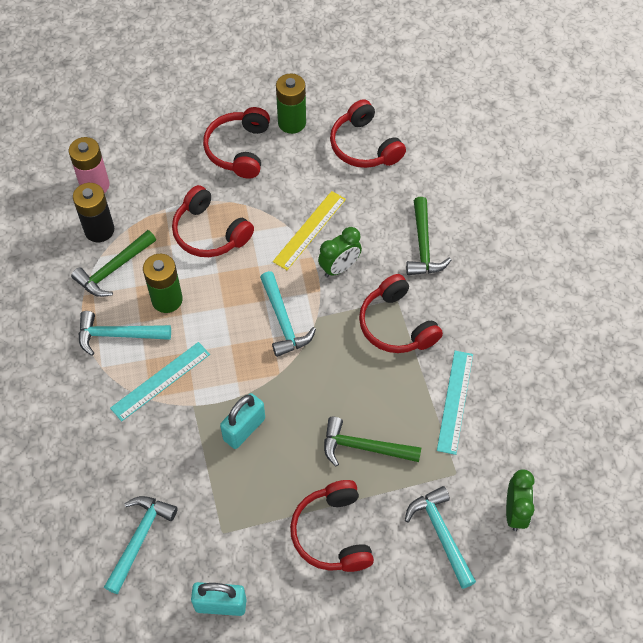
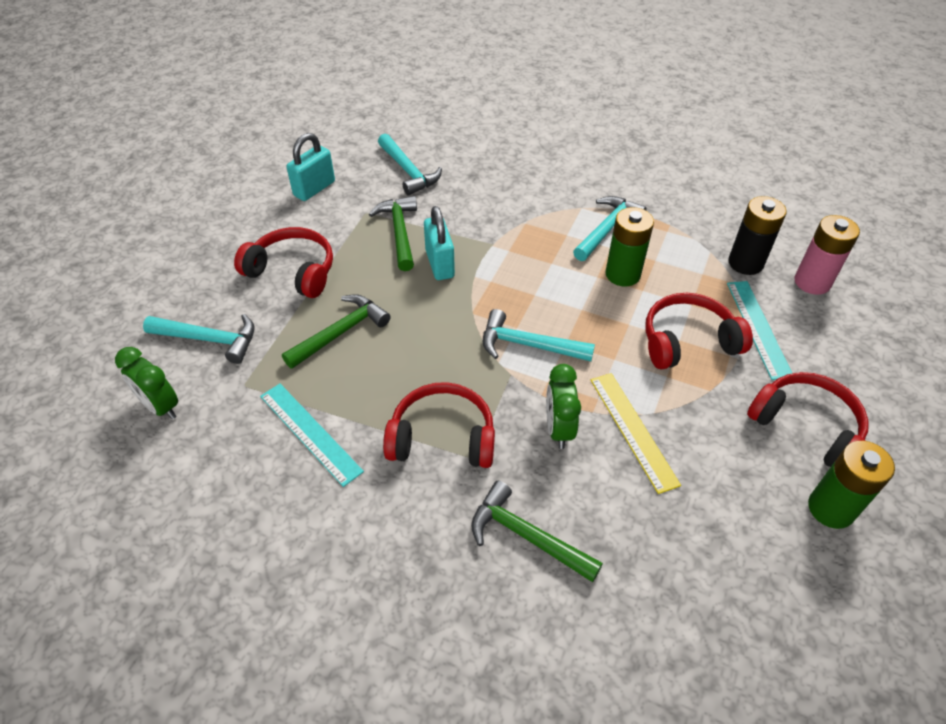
camera: 125 degrees right, 10 degrees down
(114, 269) = (687, 254): green hammer -> green hammer (399, 232)
(160, 381) = (536, 235): turquoise ruler -> turquoise ruler (758, 328)
(364, 146) = (742, 573): red headphones -> none

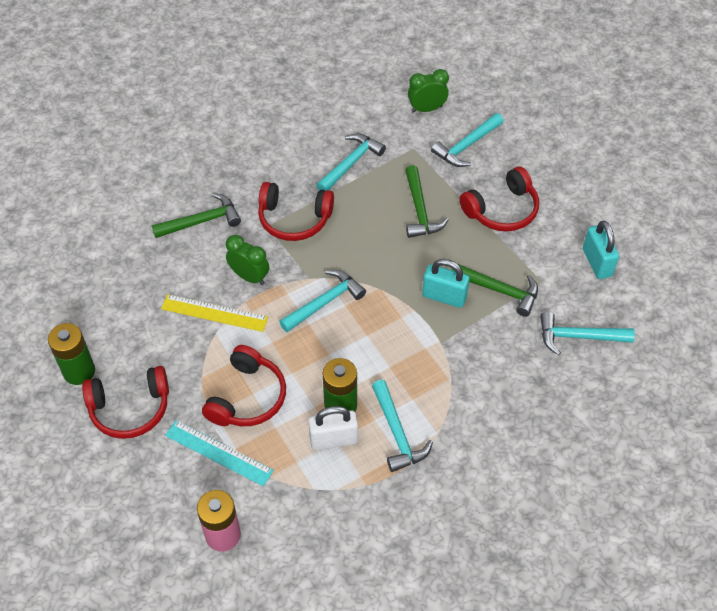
camera: 125 degrees right, 5 degrees up
(310, 432) = (351, 163): turquoise ruler -> turquoise hammer
(442, 437) = (294, 219): red headphones -> red headphones turned 60 degrees clockwise
(657, 262) = (333, 439): none -> white padlock
(745, 263) = (281, 504): black battery -> none

